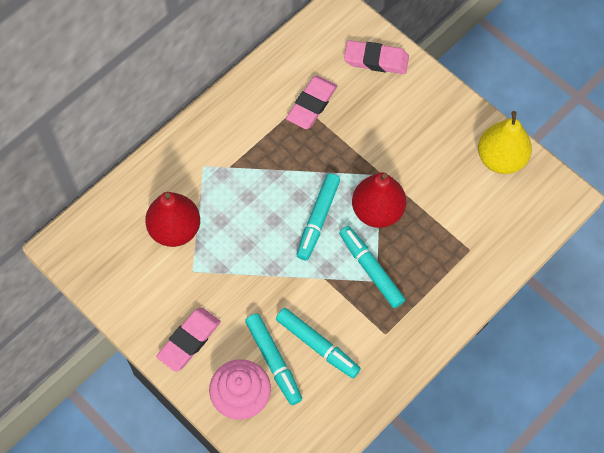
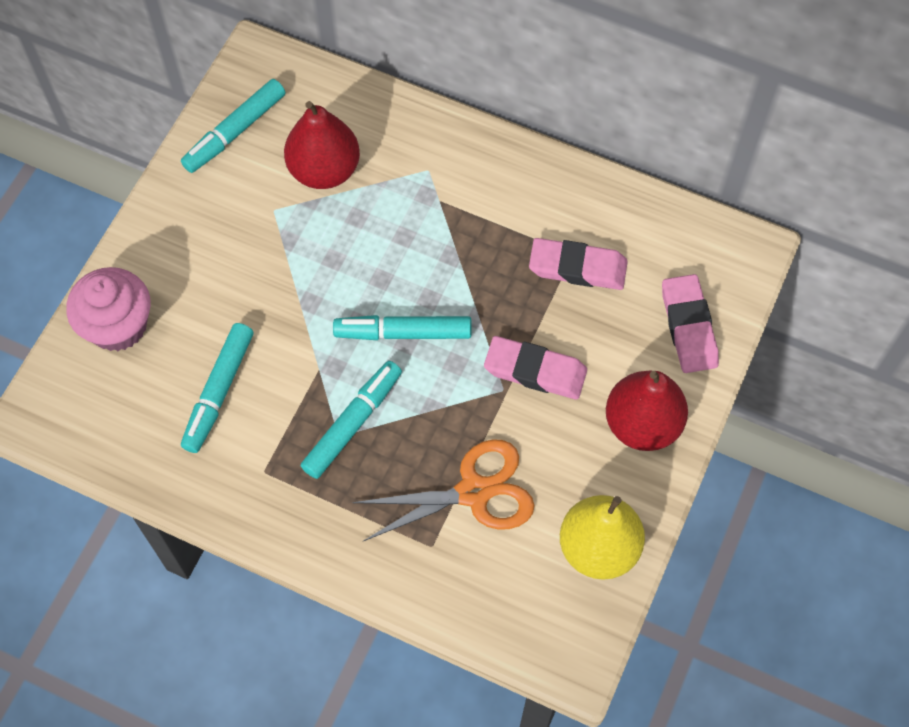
camera: 70 degrees right, 0 degrees up
(189, 341) = (176, 239): pink eraser -> pink eraser (535, 371)
(273, 361) = (180, 346): turquoise marker -> turquoise marker (234, 132)
(377, 211) = (445, 404): red pear -> red pear (642, 424)
(442, 214) = (473, 492): none -> orange scissors

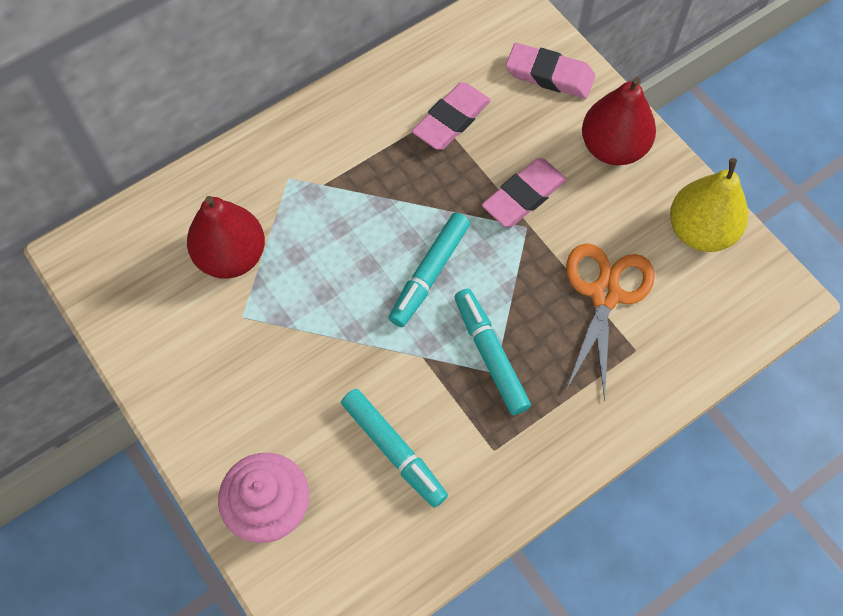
camera: 60 degrees left, 0 degrees up
(234, 132) = (139, 309): turquoise marker -> none

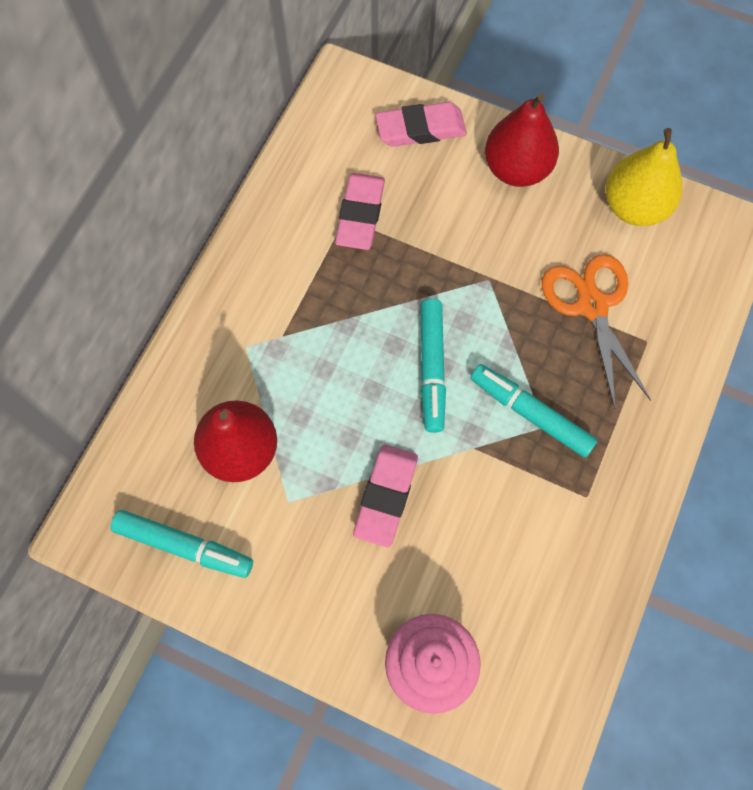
camera: 30 degrees left, 5 degrees up
(393, 450) = (503, 547): turquoise marker -> turquoise marker (184, 546)
(524, 196) = (468, 253): pink eraser -> pink eraser (386, 496)

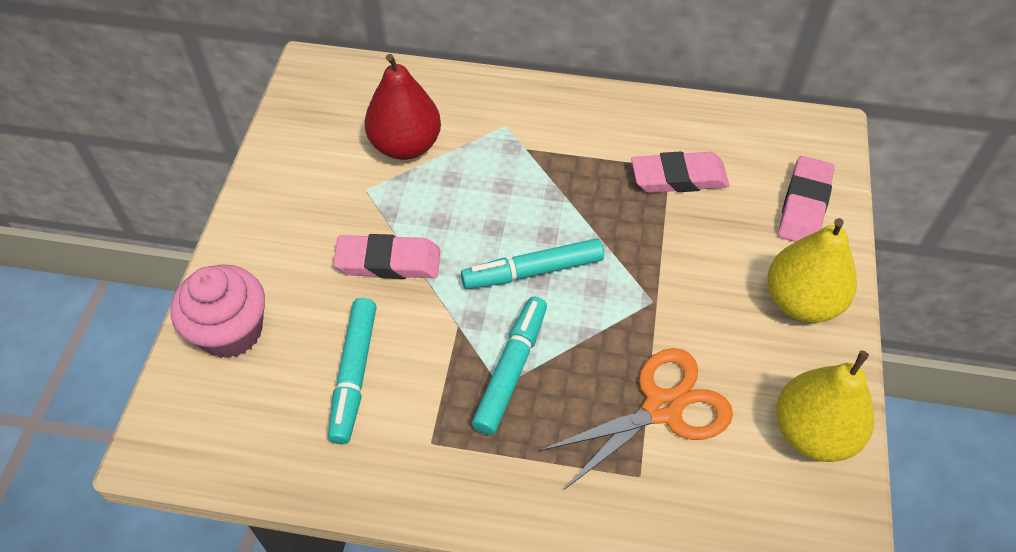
camera: 75 degrees right, 15 degrees down
(184, 546) = (310, 129): turquoise marker -> turquoise marker (354, 375)
(420, 129) = (804, 205): pink eraser -> pink eraser turned 45 degrees clockwise
(516, 169) = (801, 301): red pear -> yellow pear

